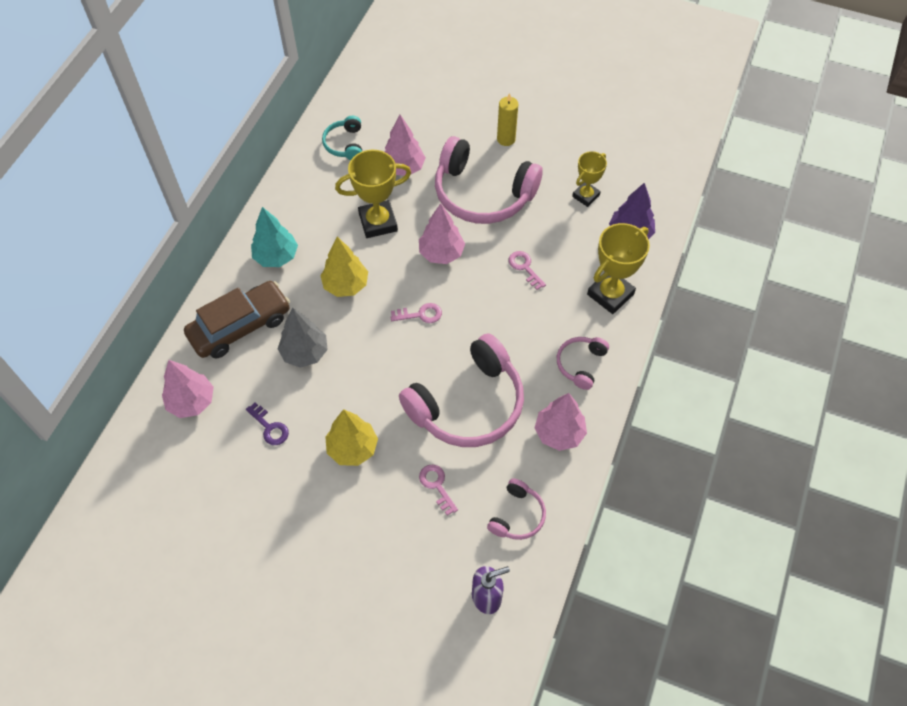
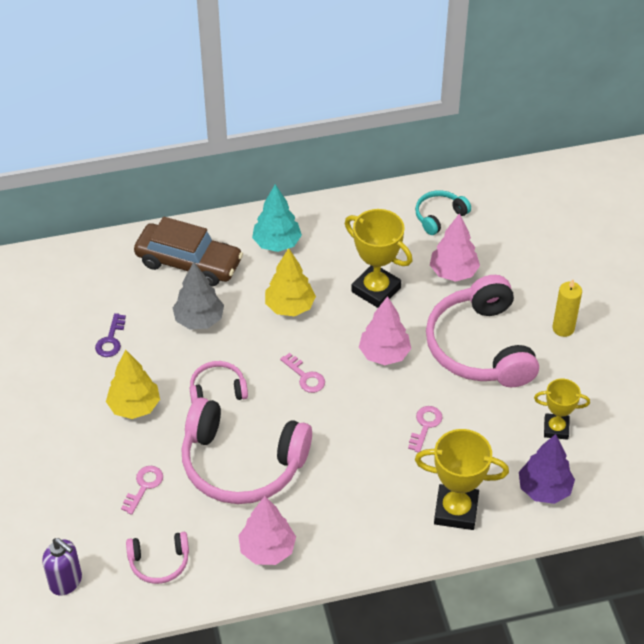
camera: 55 degrees right, 10 degrees down
(191, 402) = (95, 276): pink tree -> none
(580, 364) = (355, 528): pink headphones -> pink headphones (217, 390)

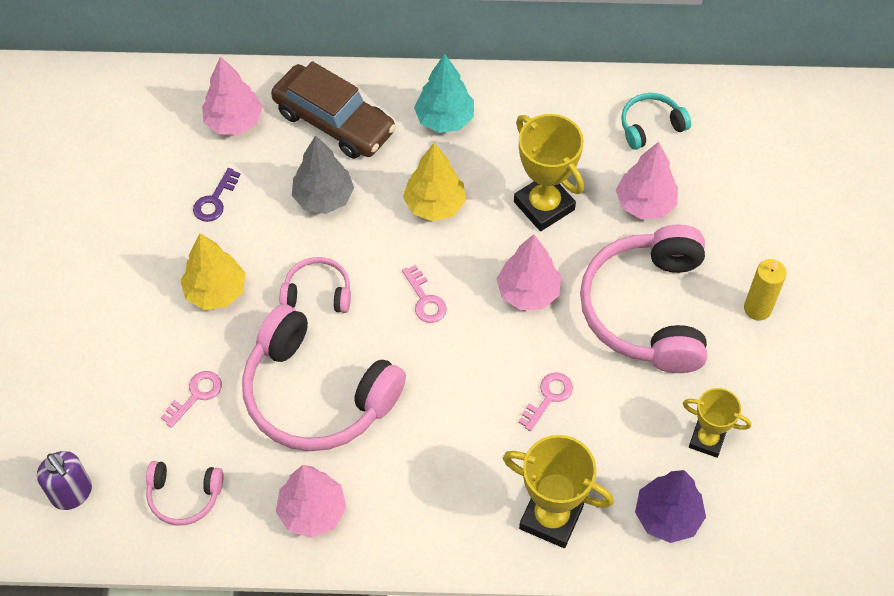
camera: 15 degrees right, 10 degrees up
(107, 279) = (234, 122): none -> pink tree

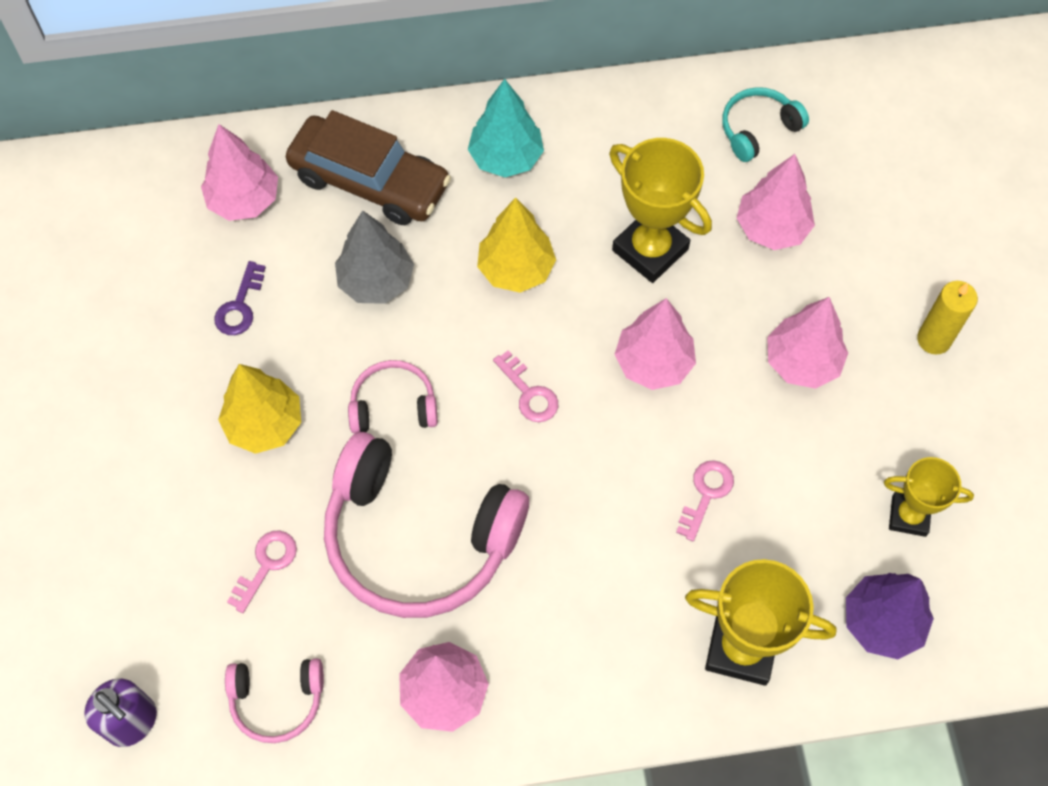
camera: 10 degrees left, 5 degrees up
(647, 309) = (802, 362): pink headphones -> pink tree

